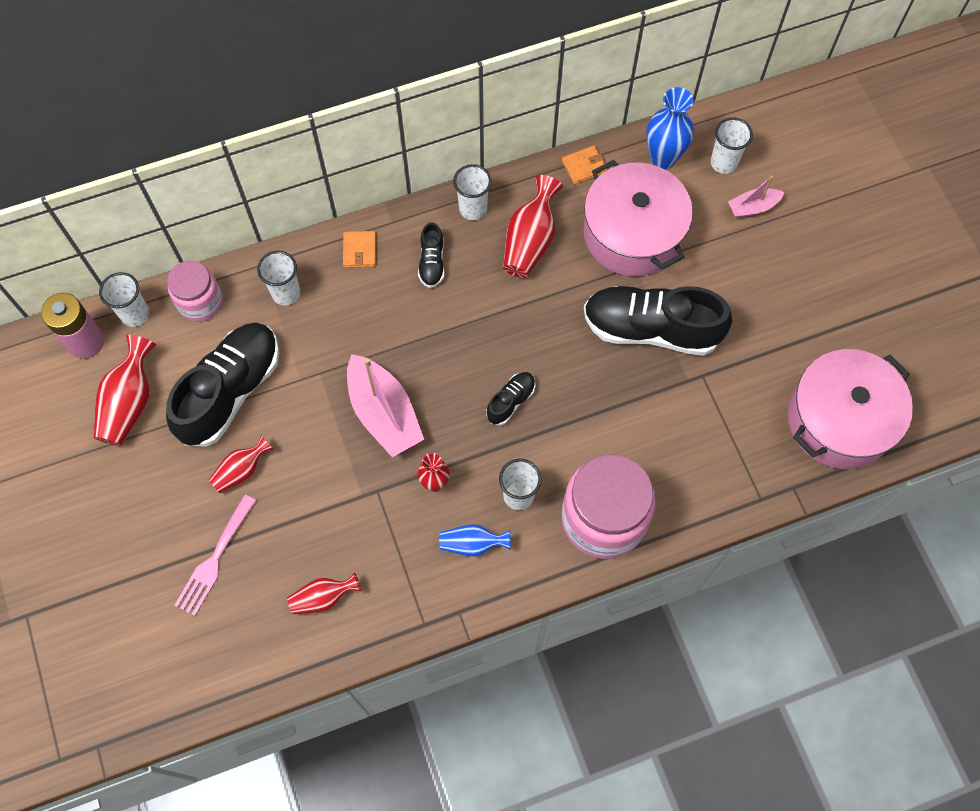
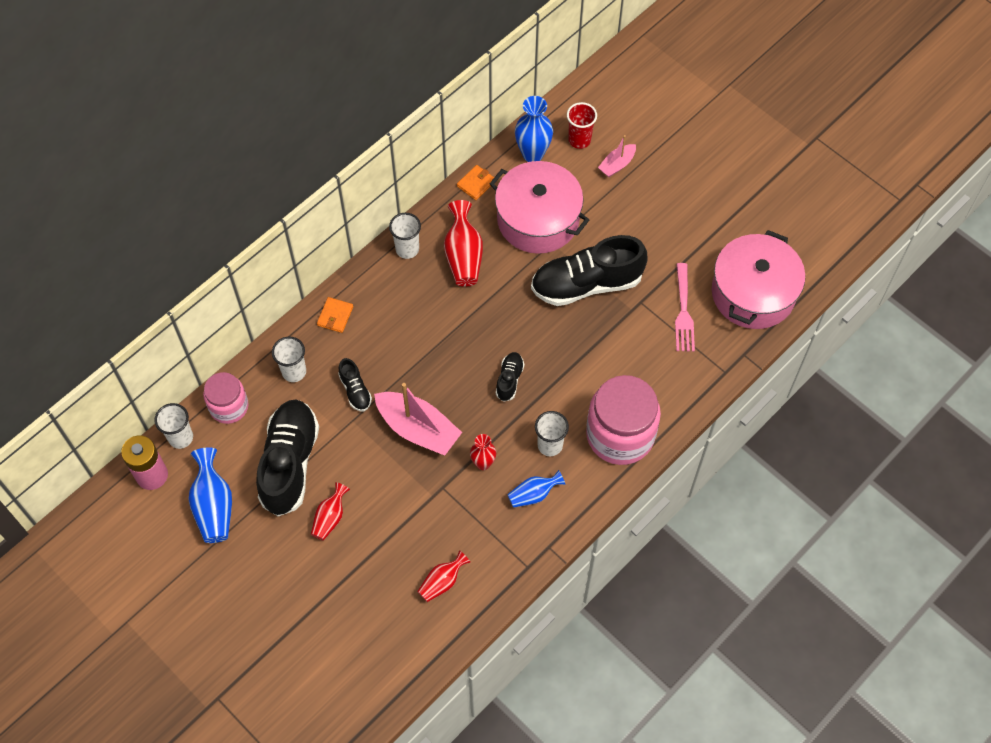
camera: 25 degrees left, 5 degrees down
(130, 403) = (214, 506): red vase -> blue vase
(215, 558) = (344, 591): pink fork -> pink fork (683, 311)
(359, 250) = (335, 316): orange wallet -> orange wallet turned 45 degrees clockwise
(432, 262) = (396, 302): black shoe -> black shoe (355, 390)
(723, 163) = (579, 140): white cup -> red cup

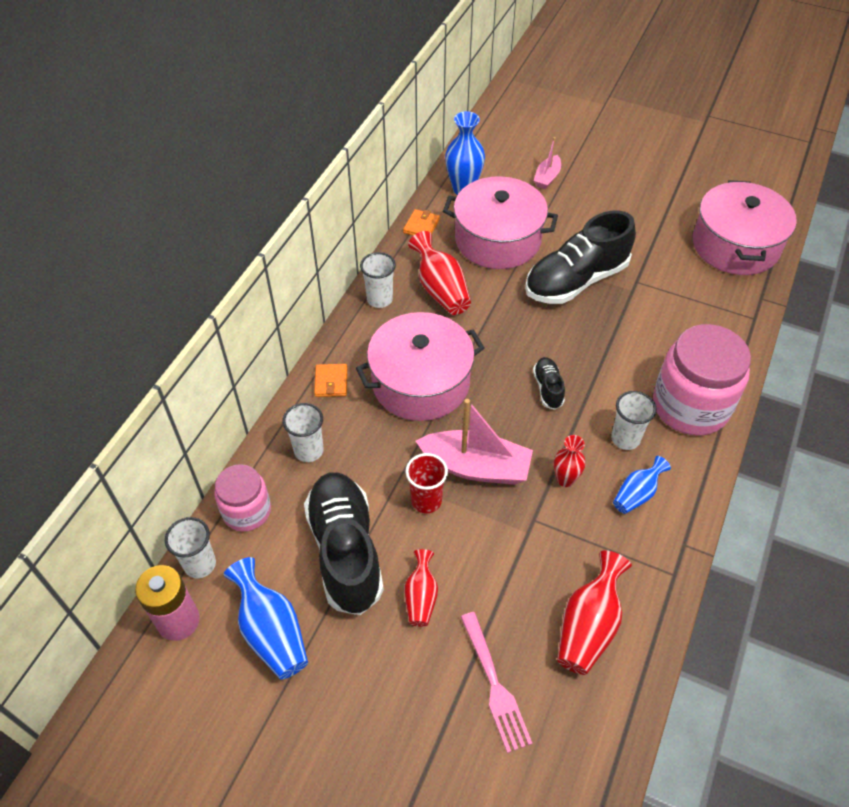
camera: 20 degrees left, 10 degrees down
(355, 390) = (387, 449): black shoe -> none
(407, 340) = (420, 382): none -> pink pot
(442, 582) = (588, 626): red vase -> red vase, size x1.61
(579, 140) = (501, 167): red cup -> red cup (426, 501)
(683, 311) = (682, 278): pink fork -> pink fork (494, 685)

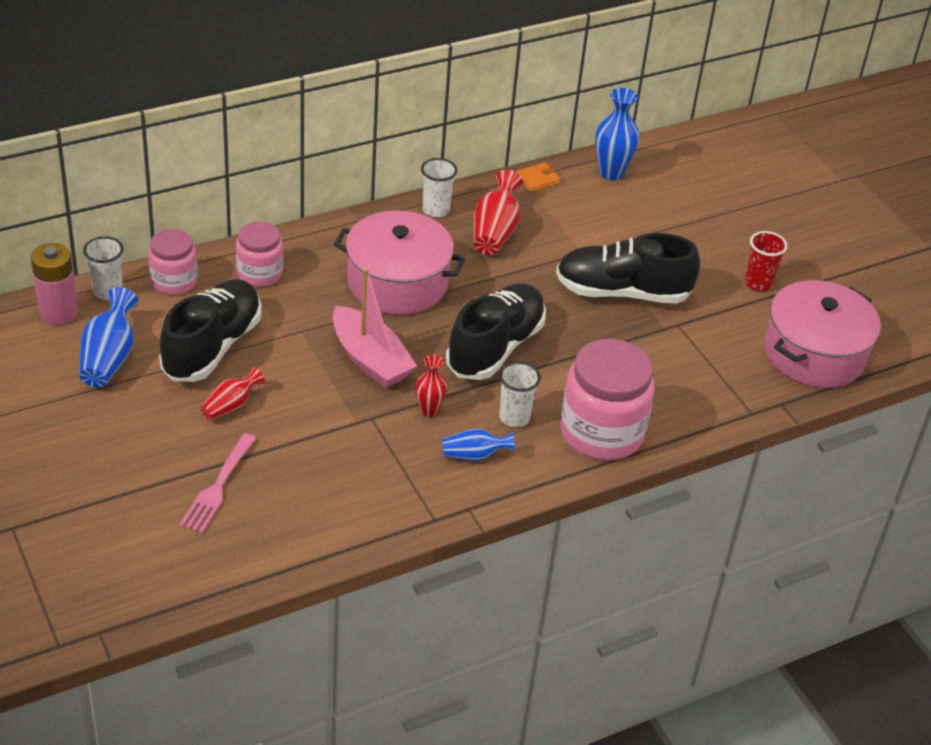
camera: 35 degrees right, 10 degrees down
(308, 451) = (260, 273): white cup -> pink jar
(331, 382) = (329, 241): orange wallet -> none
(426, 501) = (306, 355): red cup -> red cup (758, 283)
(497, 239) = (592, 225): pink pot -> none
(547, 178) = (701, 205): pink boat -> none
(548, 388) = (495, 347): black shoe -> black shoe, size x2.20
(588, 626) = (327, 502): red vase -> none

